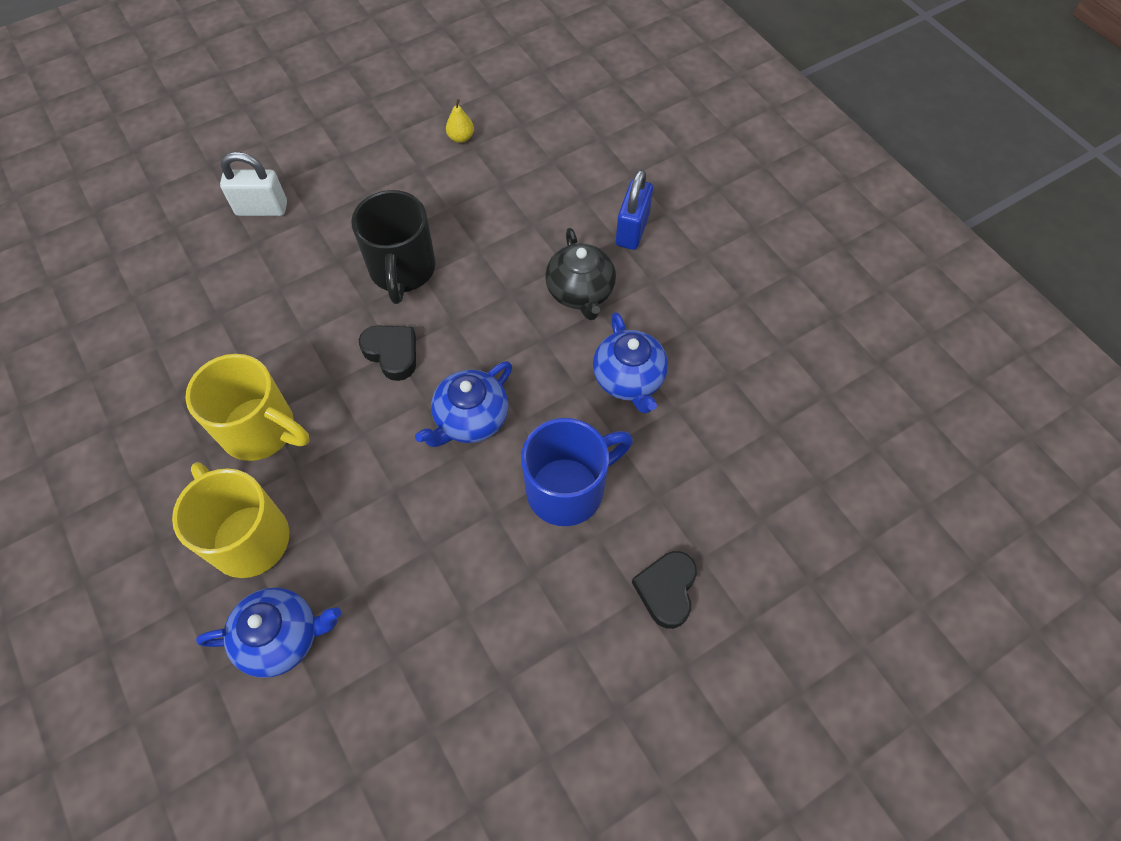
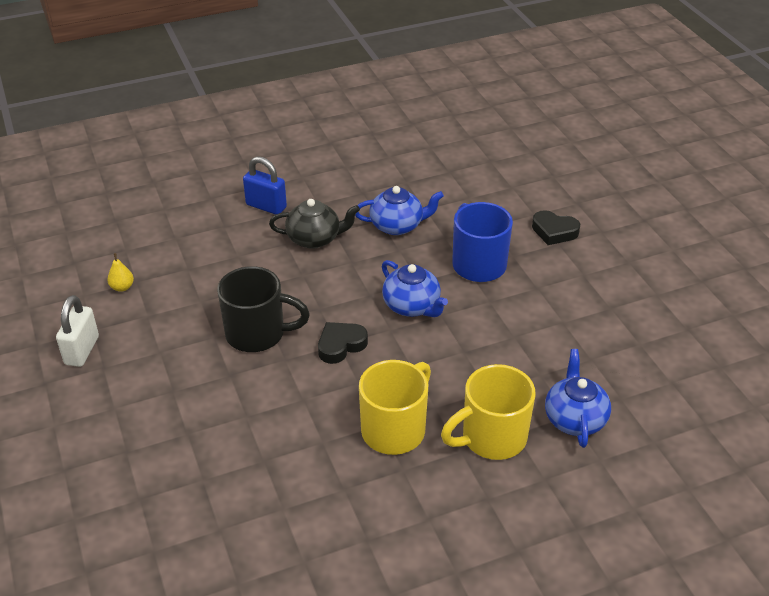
camera: 80 degrees left, 20 degrees down
(262, 209) = (145, 427): white padlock -> white padlock (82, 350)

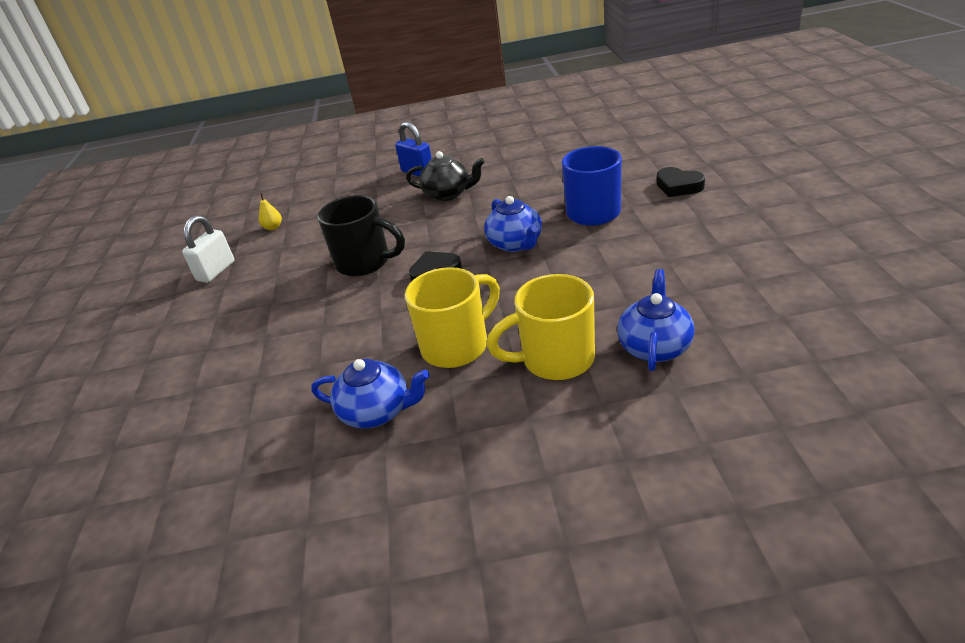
camera: 20 degrees right, 5 degrees down
(397, 225) = (526, 184): blue teapot -> blue teapot (377, 411)

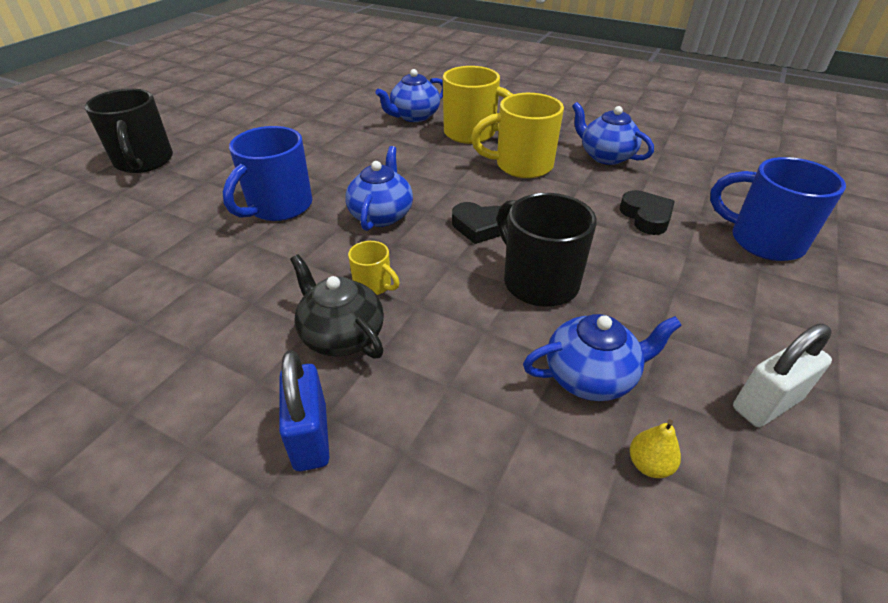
camera: 150 degrees left, 5 degrees up
(198, 379) = (762, 241): none -> blue mug
(310, 239) = (591, 376): none -> blue teapot
(461, 214) = (374, 285): none -> yellow mug
(678, 186) = (184, 189): black heart -> black heart (646, 217)
(754, 180) = (144, 162): none -> black mug

